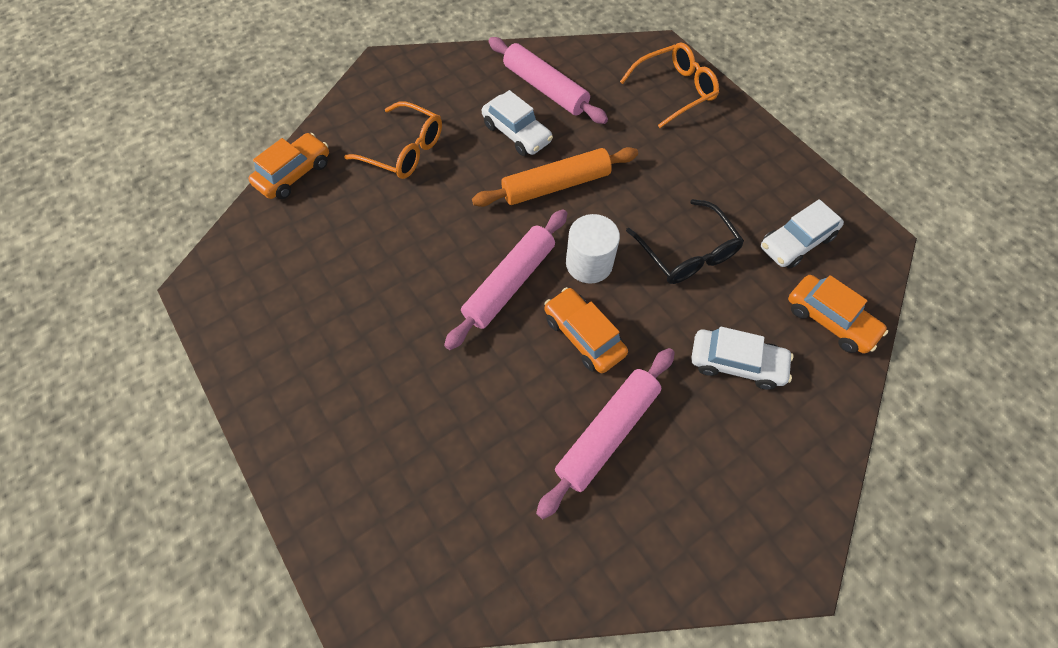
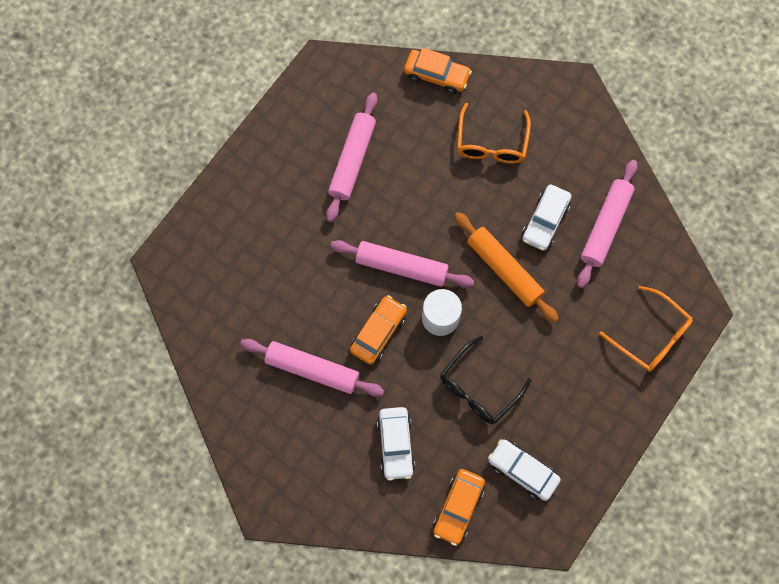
camera: 70 degrees right, 10 degrees up
(346, 292) = (352, 160): none -> pink rolling pin

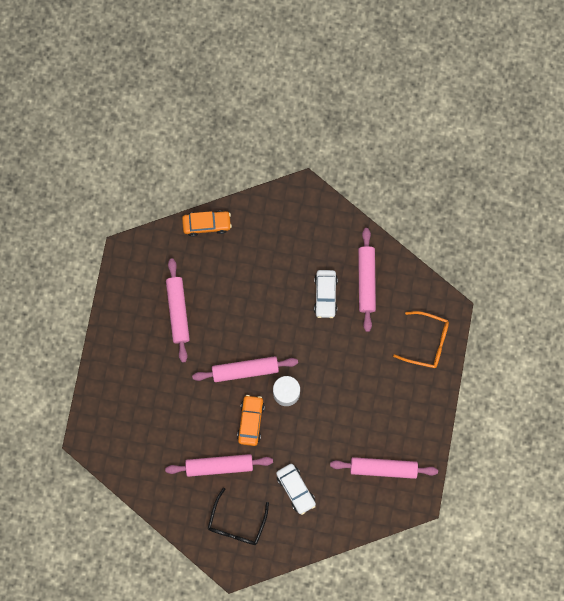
camera: 25 degrees left, 5 degrees up
(458, 507) = (353, 510): orange car -> none
(478, 387) = (332, 428): black glasses -> black glasses (236, 523)
(491, 143) = (266, 256): orange glasses -> none
(504, 269) = (313, 341): orange rolling pin -> none
(522, 471) = (383, 468): white car -> pink rolling pin

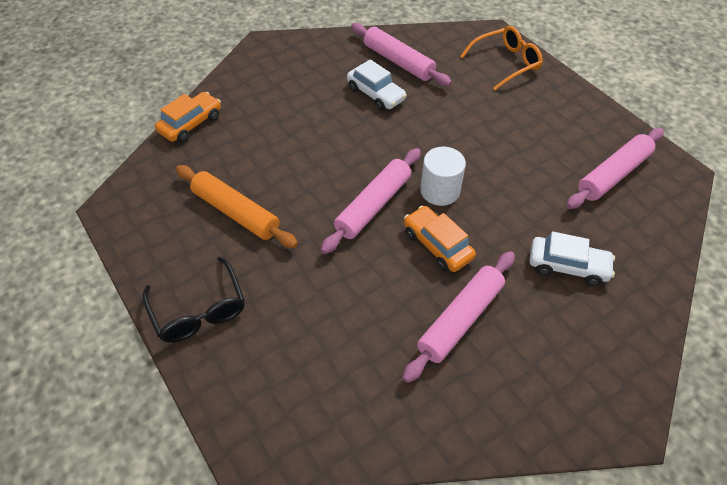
camera: 45 degrees left, 25 degrees down
(178, 311) = (236, 212): pink rolling pin -> orange rolling pin
(236, 523) = (559, 363): black glasses -> black glasses (199, 310)

